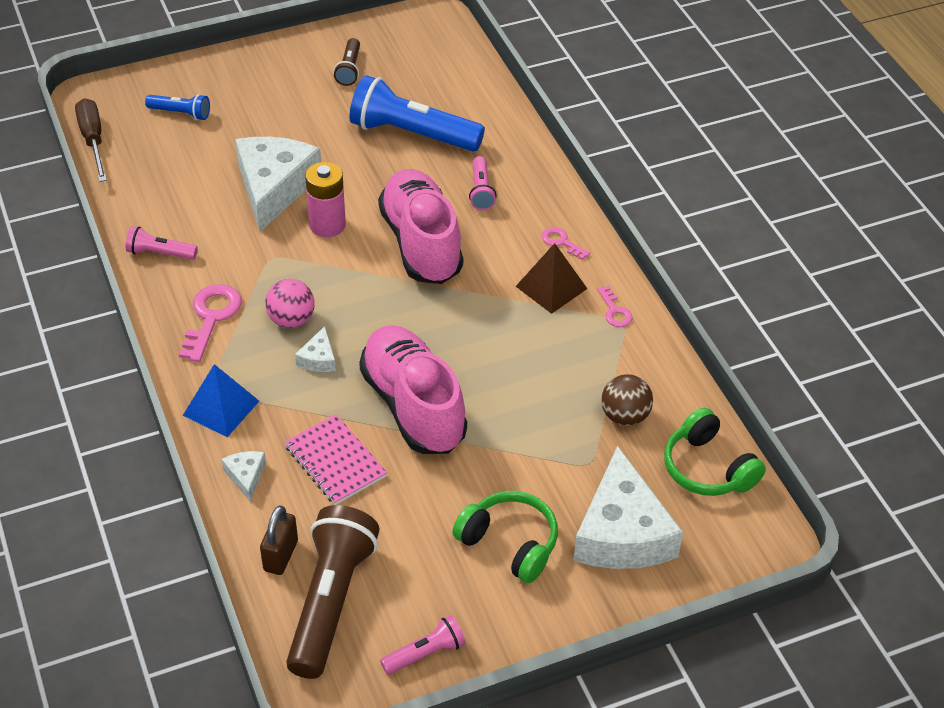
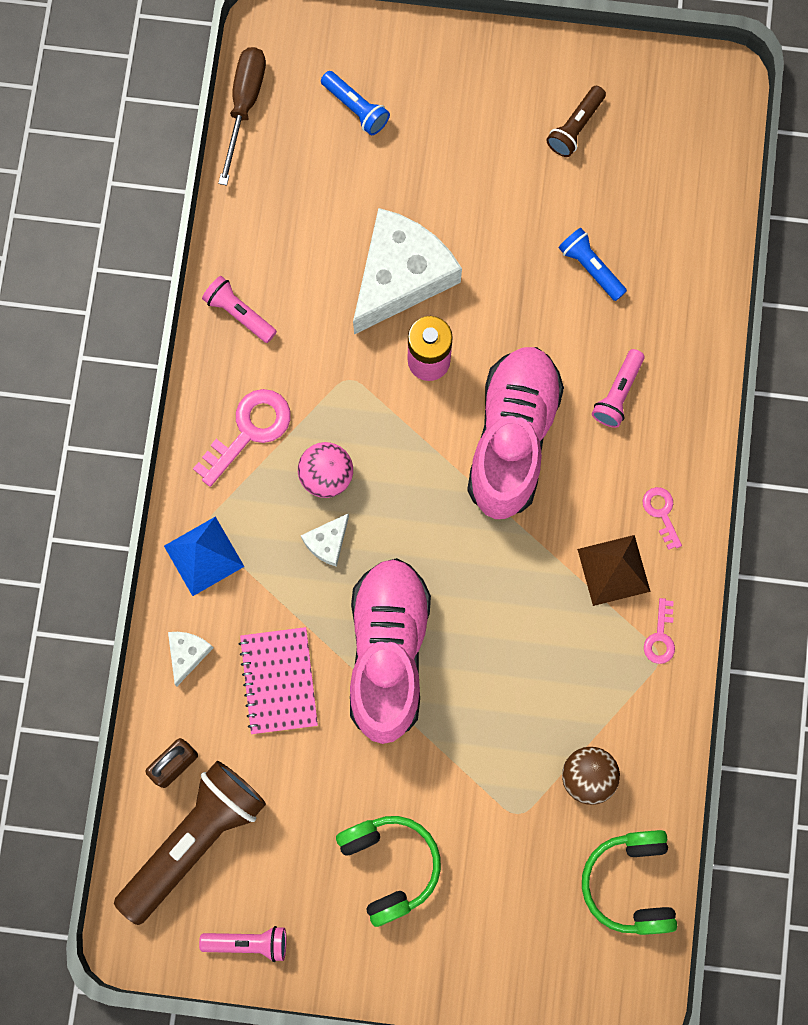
camera: 30 degrees right, 30 degrees up
(412, 134) = (591, 268): blue flashlight -> blue flashlight, size x0.49
(622, 533) = (501, 912): white cheese -> none

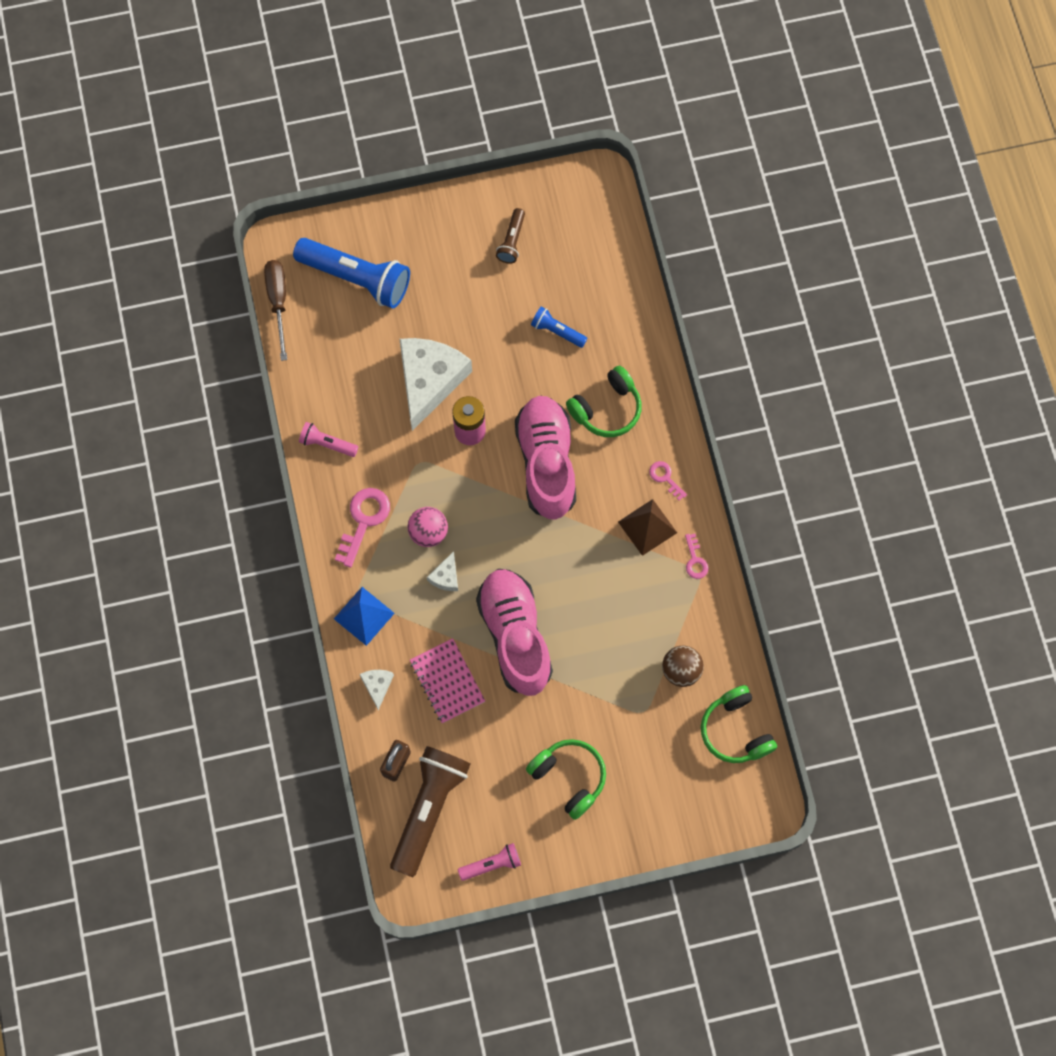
camera: 20 degrees left, 5 degrees down
(356, 108) = (356, 278): blue flashlight -> blue flashlight, size x2.05
(618, 393) = (606, 409): pink flashlight -> green headphones

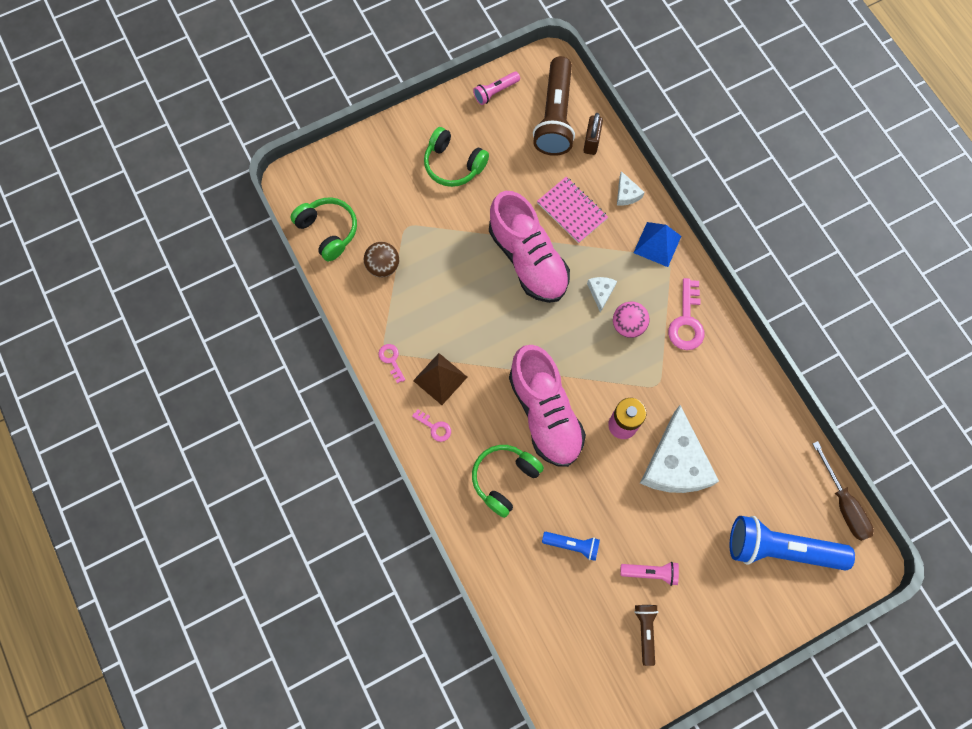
camera: 165 degrees right, 0 degrees up
(327, 444) = (744, 380): pink flashlight -> pink flashlight (650, 572)

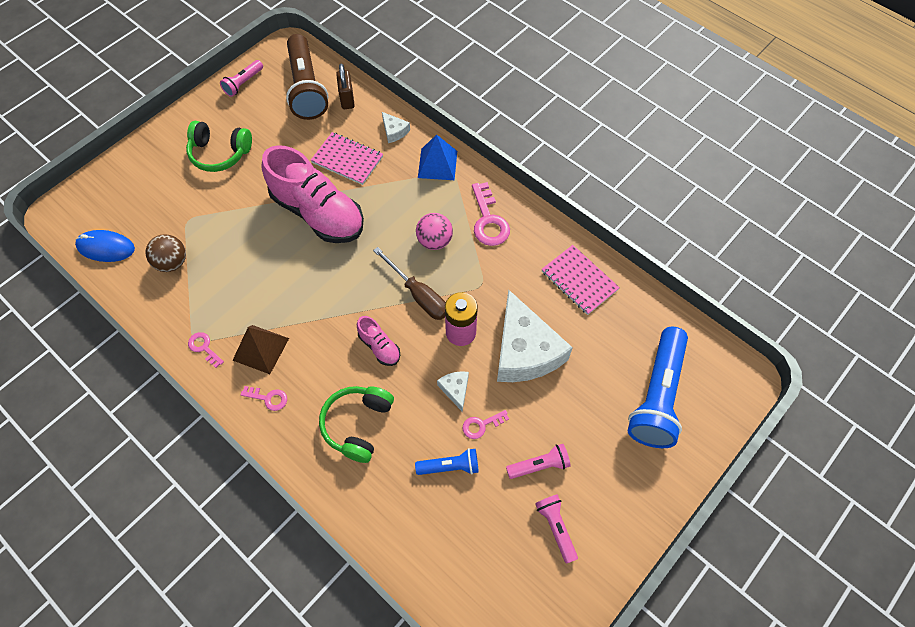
camera: 20 degrees left, 10 degrees down
(328, 231) = (106, 248): green headphones -> blue mouse
(545, 413) = (379, 347): pink shoe -> pink shoe, size x0.44
(601, 292) = (398, 220): white cheese -> white cheese (455, 389)
(612, 518) = (481, 425): none -> pink key
(645, 631) = (556, 528): brown flashlight -> pink flashlight
(751, 412) = (579, 281): none -> pink notebook
(780, 548) = (657, 396): blue flashlight -> blue flashlight turned 60 degrees counterclockwise
(843, 503) = (697, 333): brown screwdriver -> brown screwdriver (418, 294)

